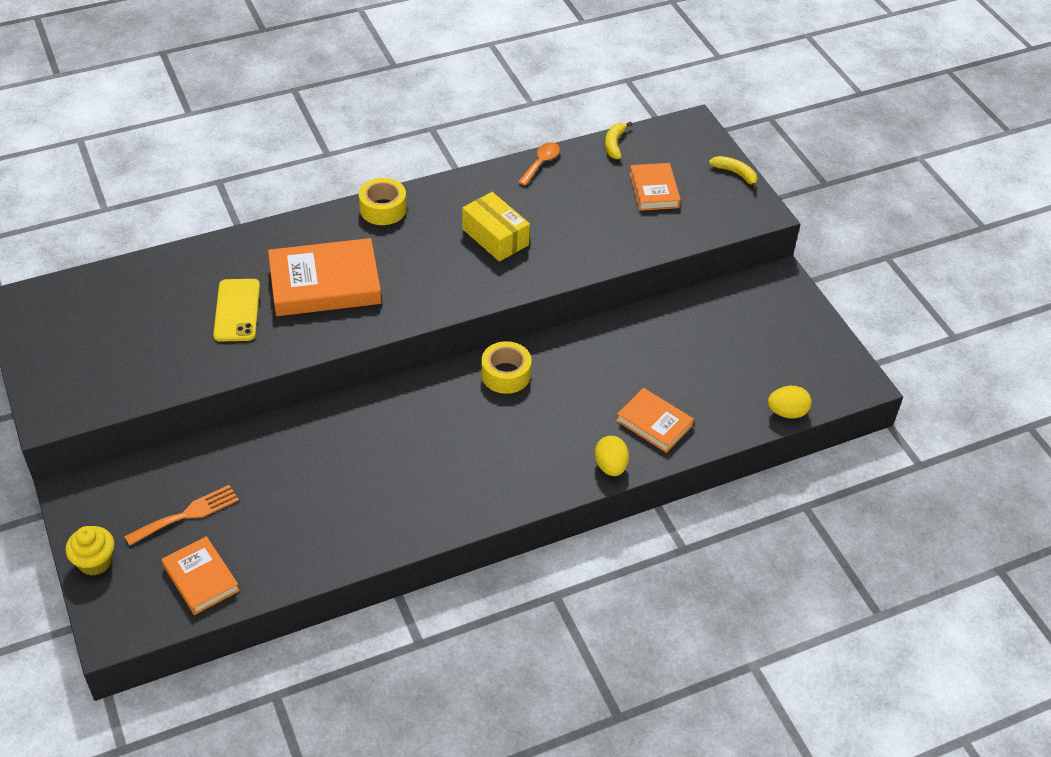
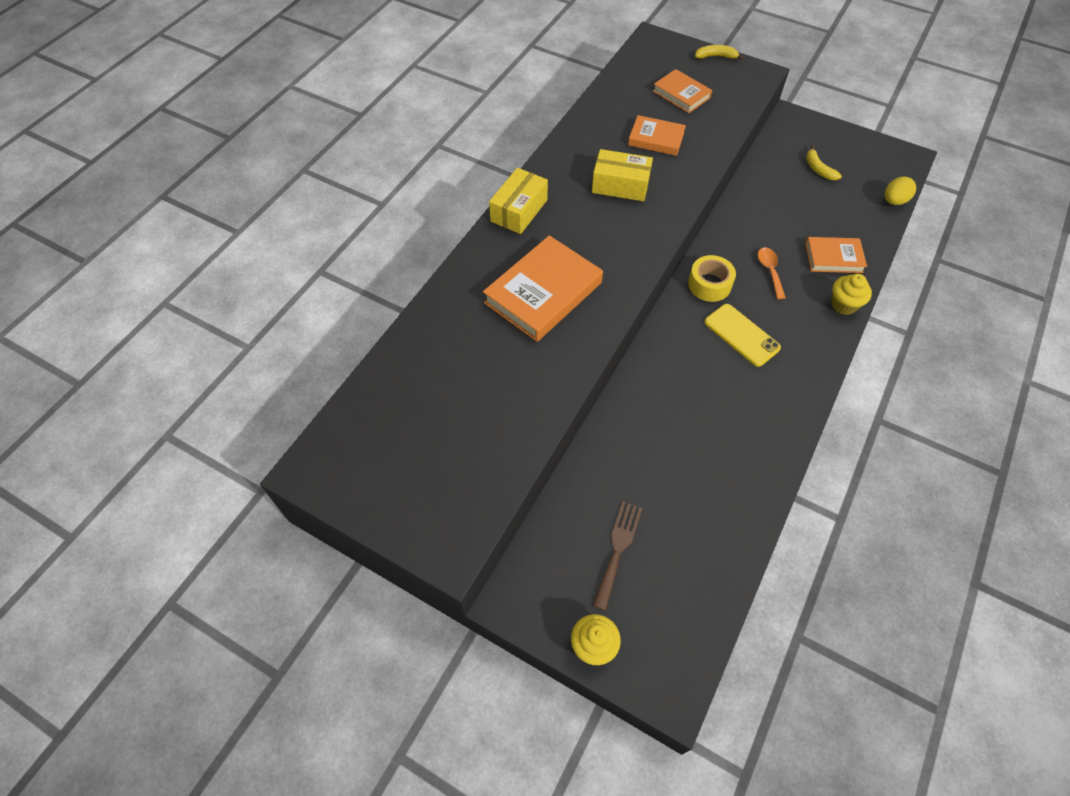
camera: 35 degrees left, 10 degrees up
(187, 514) = (618, 549): orange fork -> brown fork
(201, 578) = (686, 593): orange book -> orange book (656, 139)
(237, 310) = (501, 357): yellow phone -> yellow phone (741, 335)
(383, 209) = (519, 210): yellow tape -> yellow box
(541, 163) = (588, 115): orange spoon -> orange spoon (770, 271)
(610, 466) = (843, 305): yellow egg -> yellow cupcake
(614, 144) = (620, 77): yellow banana -> yellow banana (818, 169)

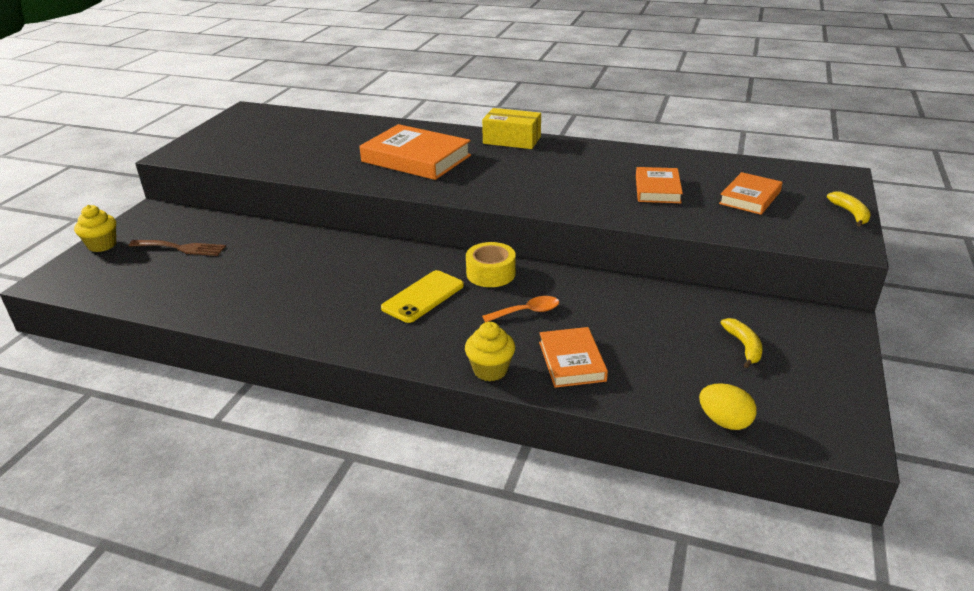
camera: 80 degrees right, 25 degrees down
(620, 185) = (571, 178): yellow box -> none
(818, 169) = (744, 346): yellow banana -> yellow banana turned 120 degrees clockwise

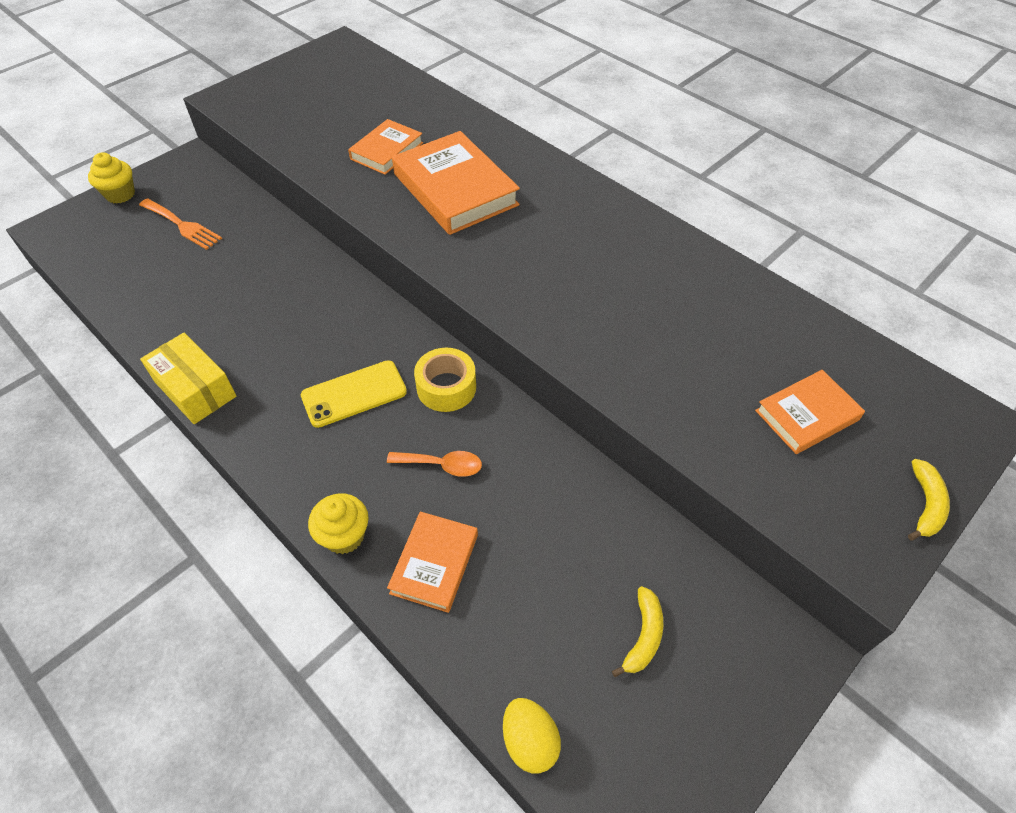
camera: 25 degrees right, 20 degrees up
(181, 248) = (182, 225): brown fork -> orange fork
(512, 140) = (586, 193): yellow box -> yellow box (195, 389)
(657, 189) = (696, 351): orange book -> orange book (387, 151)

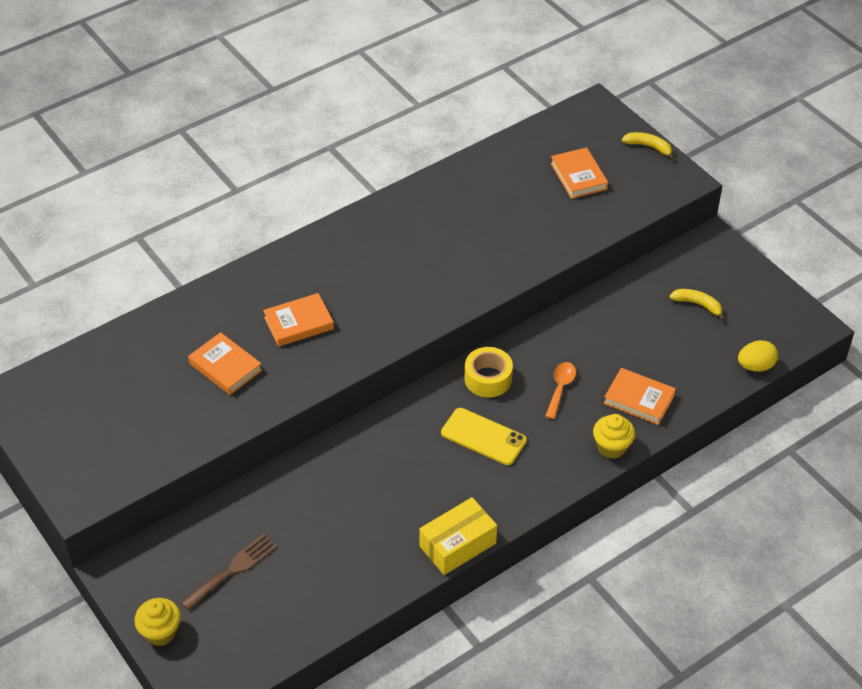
camera: 80 degrees left, 5 degrees down
(182, 225) = (232, 570): orange fork -> brown fork
(354, 394) = (483, 437): yellow phone -> yellow phone turned 45 degrees counterclockwise
(455, 189) = (299, 323): orange book -> orange book, size x0.58

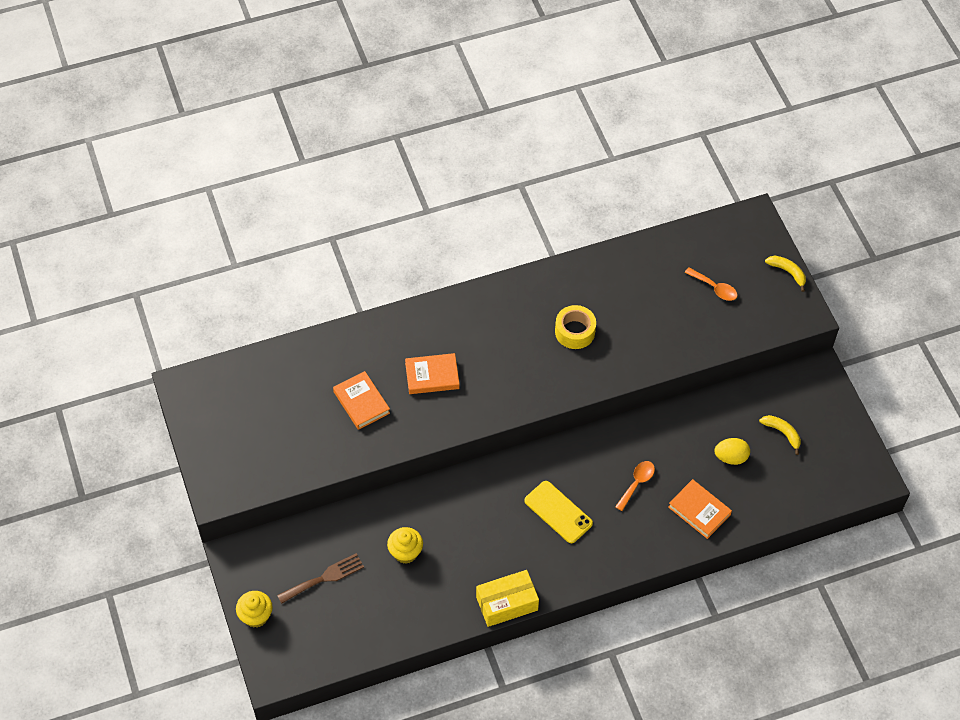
camera: 15 degrees right, 10 degrees up
(488, 379) = (579, 459): yellow tape -> yellow tape (575, 331)
(578, 176) = (714, 288): orange book -> orange spoon
(612, 447) = (661, 549): yellow cupcake -> yellow cupcake (405, 552)
(755, 366) = (810, 505): yellow egg -> yellow egg (731, 457)

